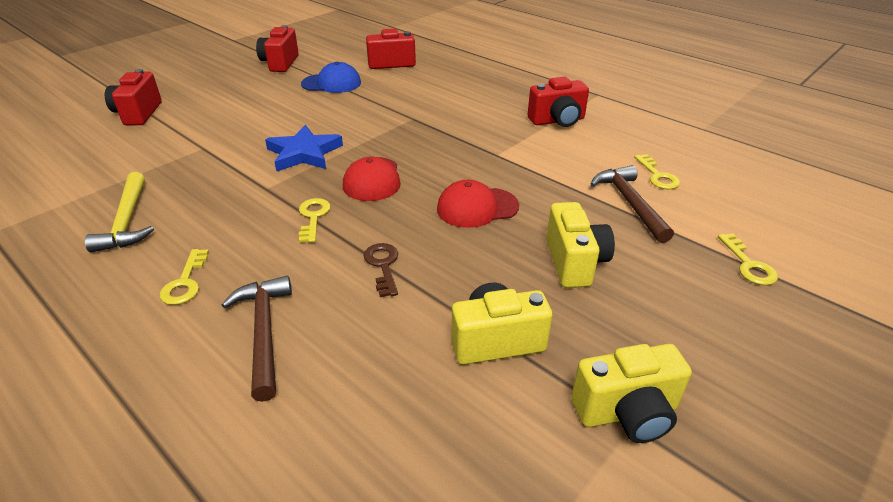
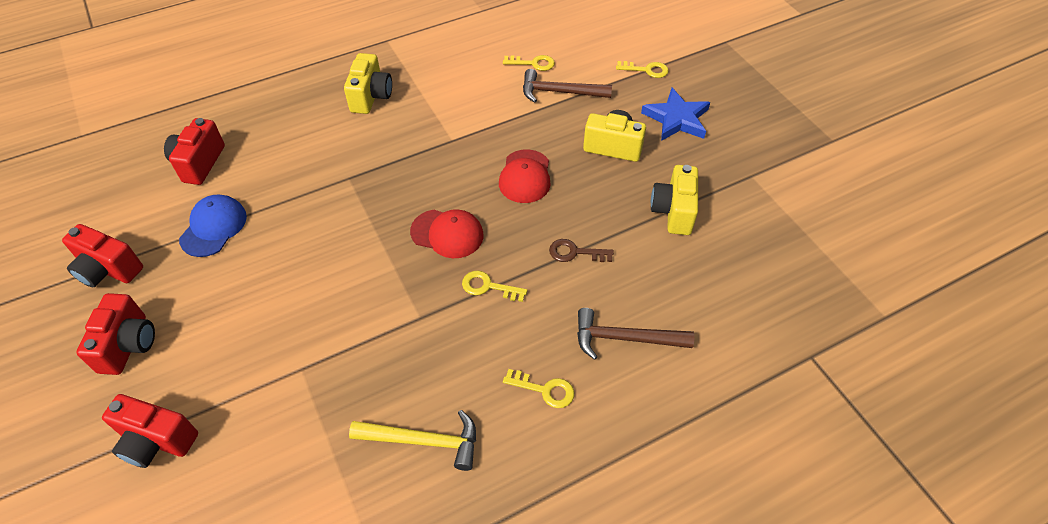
camera: 70 degrees left, 15 degrees up
(304, 153) = (368, 277): blue star -> blue star (676, 119)
(557, 121) = (418, 83): red camera -> red camera (129, 345)
(627, 412) = (743, 174): yellow camera -> yellow camera (371, 97)

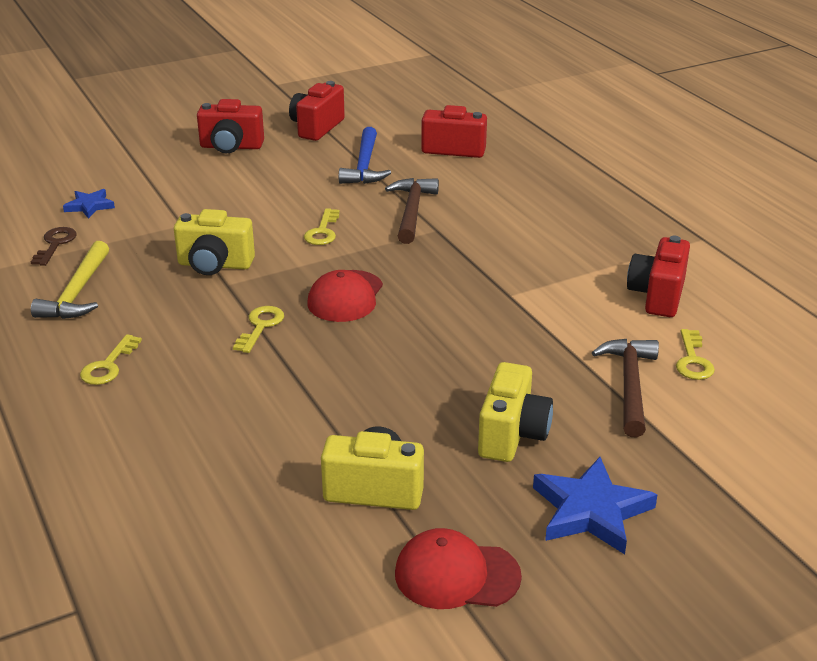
camera: 90 degrees right, 20 degrees down
(157, 441) = (131, 170): red camera -> red camera (657, 296)
(213, 227) = (364, 166): blue cap -> blue hammer
(238, 468) = (90, 206): none -> blue star
(371, 97) = (581, 234): yellow camera -> yellow camera (215, 265)
(525, 176) = (443, 352): red cap -> red cap (456, 575)
(575, 252) = (305, 392): brown key -> brown key (55, 244)
(624, 338) = (160, 428): brown hammer -> brown hammer (412, 211)
(646, 70) = (716, 483): yellow key -> yellow key (322, 231)

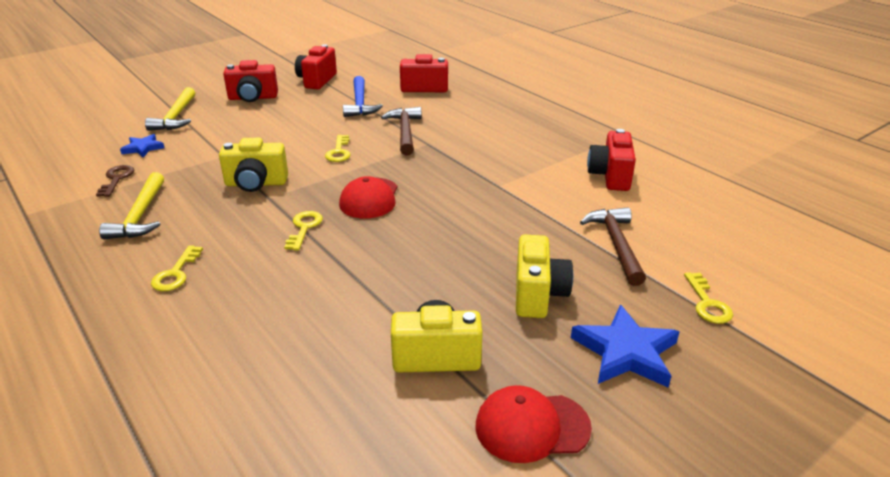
camera: 10 degrees left, 0 degrees up
(133, 166) = (176, 117): none -> yellow hammer
(693, 360) = (656, 221): yellow key -> yellow key (707, 303)

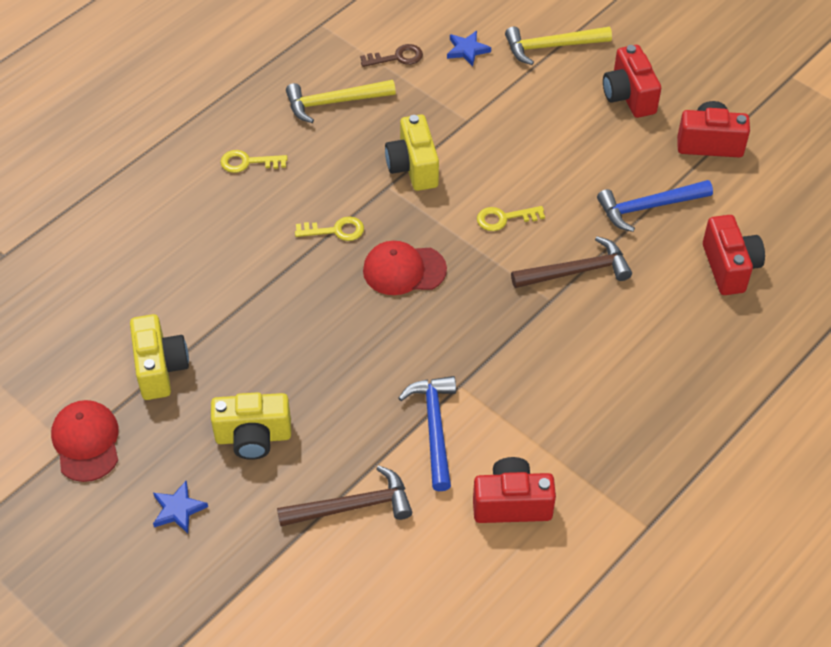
camera: 80 degrees right, 20 degrees up
(538, 200) = (434, 428): none -> blue hammer
(625, 352) = (178, 509): blue star -> blue star, size x0.58
(707, 303) = (258, 585): yellow key -> none

